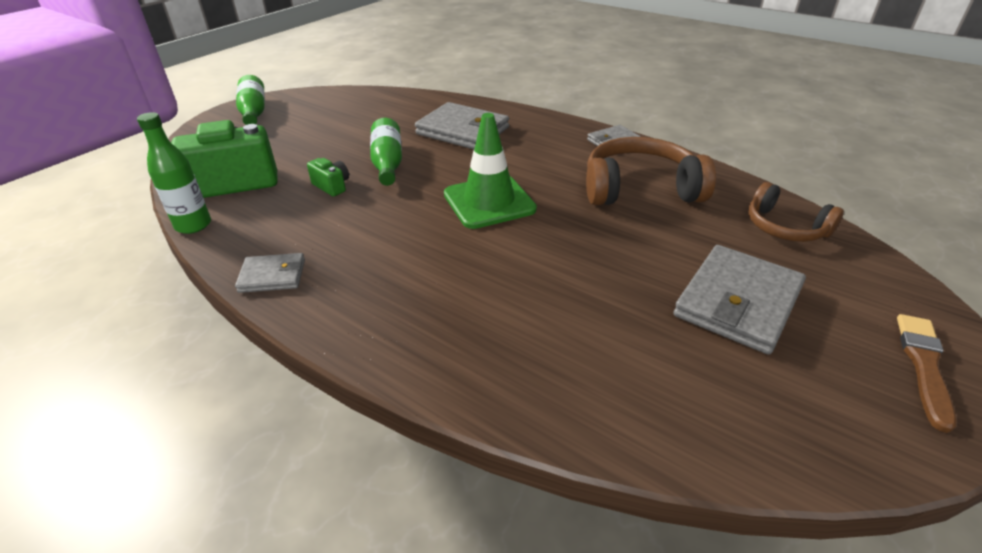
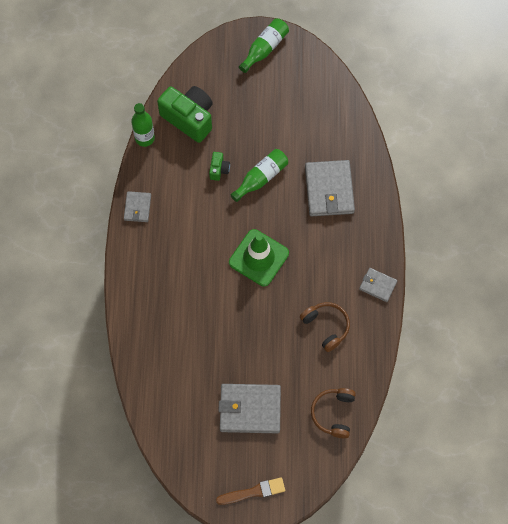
camera: 55 degrees right, 30 degrees up
(272, 276) = (137, 207): grey wallet -> grey wallet turned 45 degrees clockwise
(640, 189) = (326, 326): brown headphones -> brown headphones, size x0.63

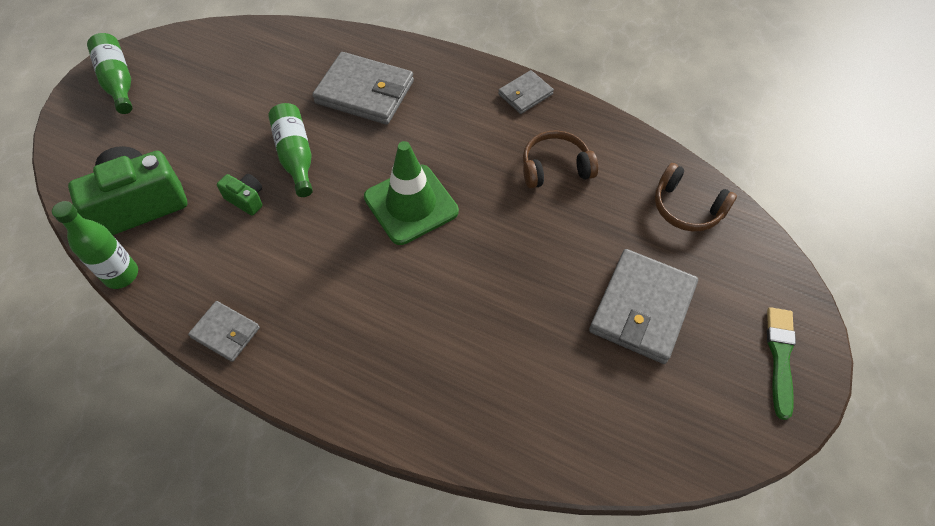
camera: 65 degrees left, 10 degrees down
(253, 492) = (780, 357): brown brush -> green brush

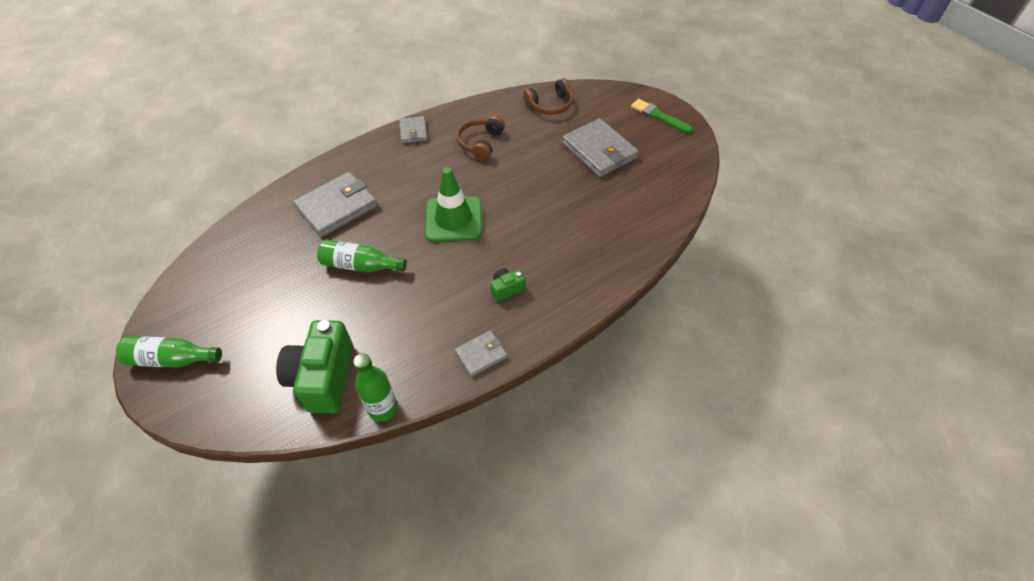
camera: 60 degrees left, 5 degrees down
(246, 199) = (375, 307): green camera -> green camera (506, 289)

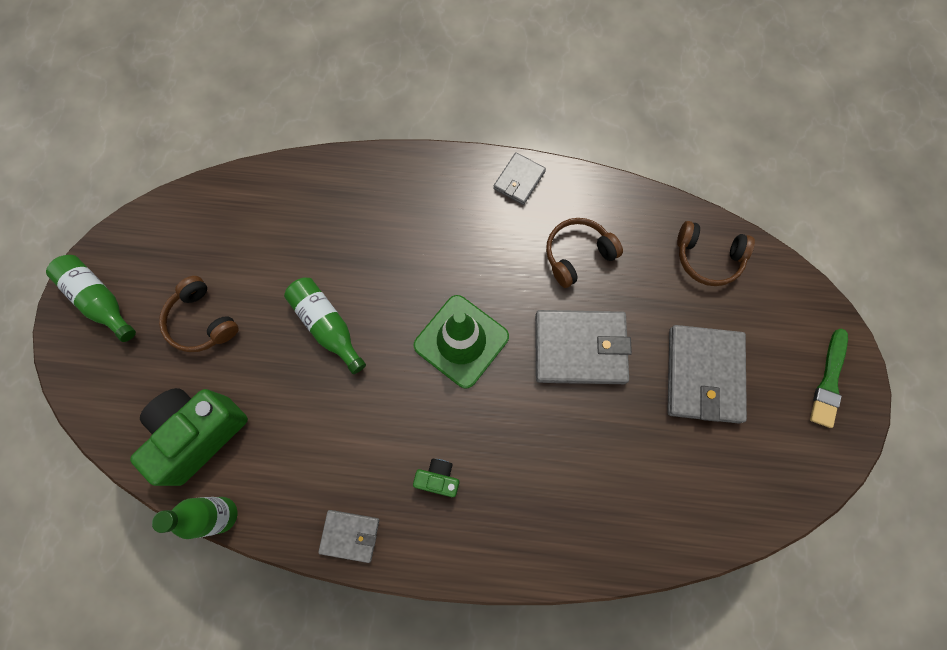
camera: 40 degrees right, 20 degrees up
(266, 319) = (202, 321): none -> brown headphones
(337, 207) = (362, 229): grey wallet -> grey wallet (580, 348)
(659, 116) = (829, 381): green brush -> green brush turned 150 degrees counterclockwise

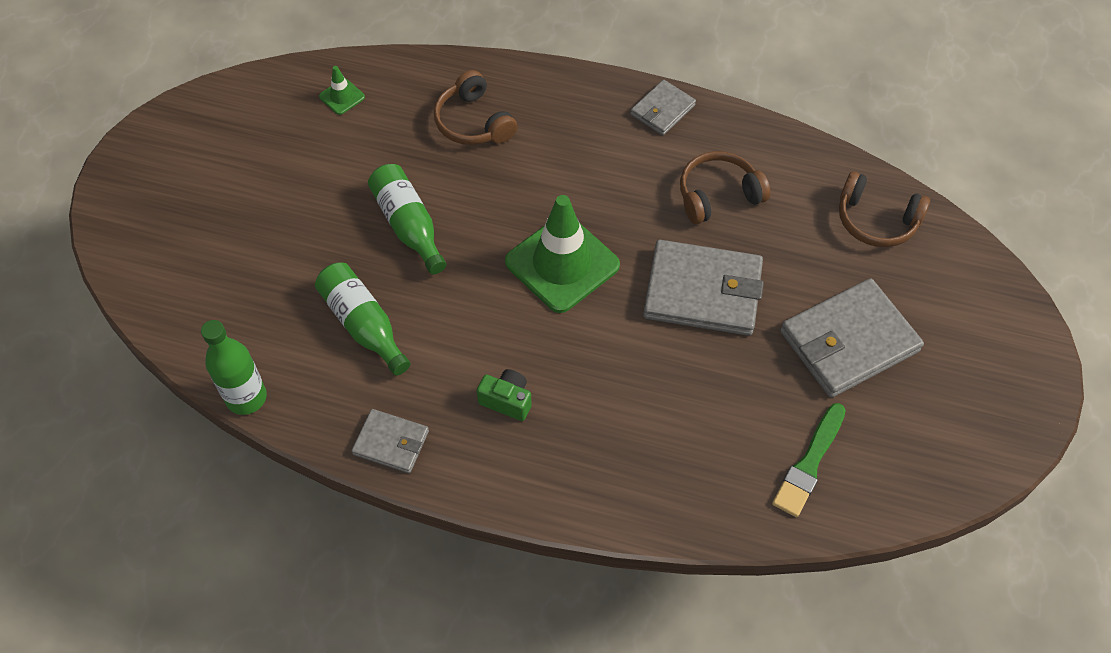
camera: 10 degrees right, 15 degrees down
(100, 300) = (156, 163): green bottle -> green bottle (363, 324)
(199, 433) = (239, 312): green camera -> none
(202, 321) = (266, 200): brown headphones -> brown headphones (473, 122)
(248, 209) = (342, 97): none -> green traffic cone
(703, 375) = (849, 341): grey wallet -> grey wallet turned 45 degrees clockwise
(829, 381) = (1005, 371): green brush -> green brush (809, 463)

